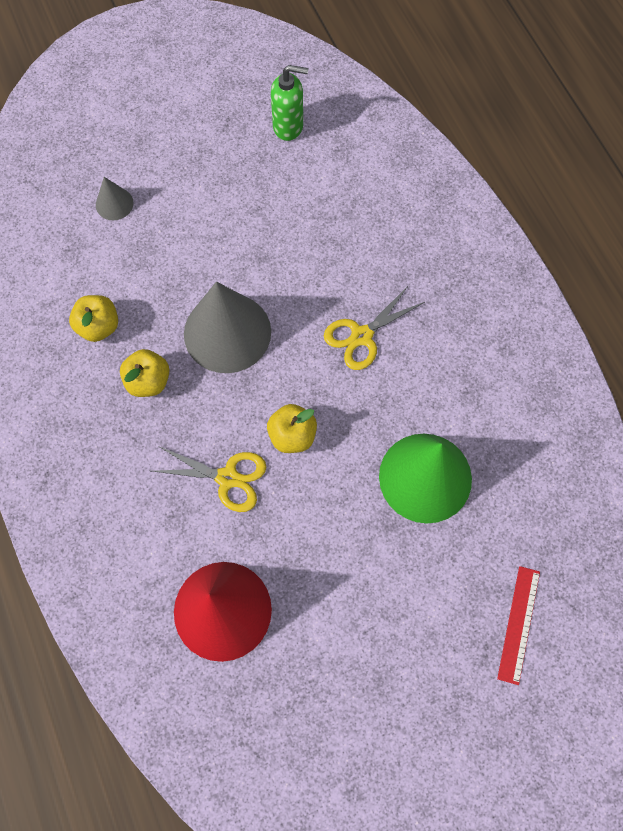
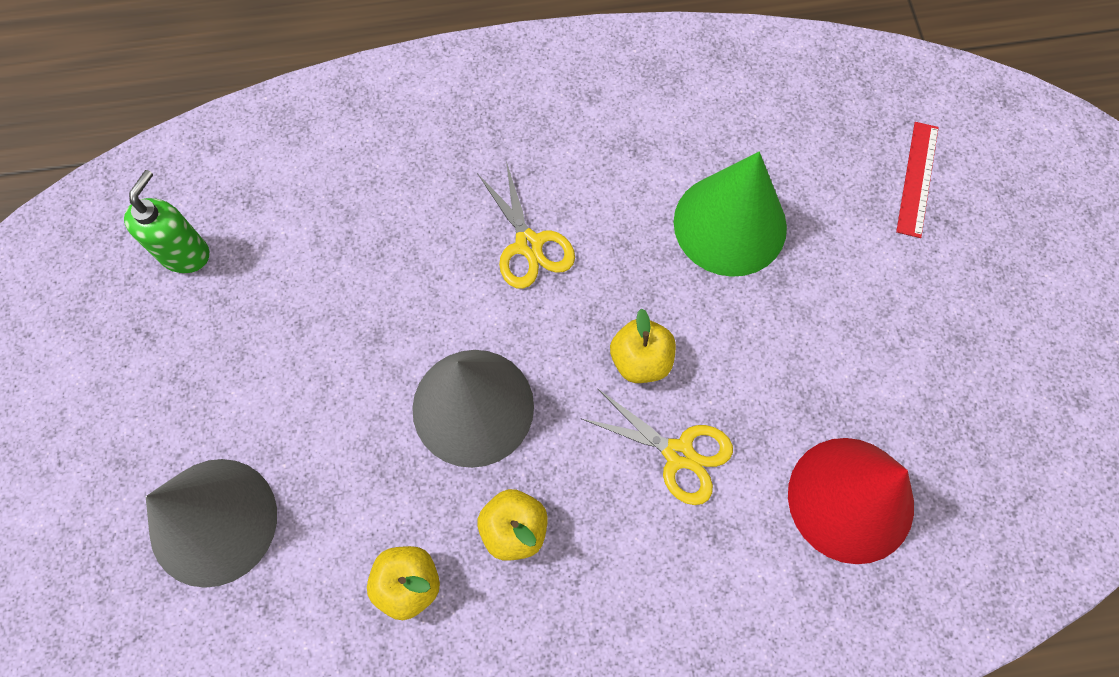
camera: 75 degrees left, 0 degrees up
(114, 204) = (213, 521): grey cone -> grey cone, size x2.19
(227, 478) = (678, 454): yellow scissors -> yellow scissors turned 90 degrees clockwise
(519, 624) = (917, 179): red ruler -> red ruler turned 75 degrees clockwise

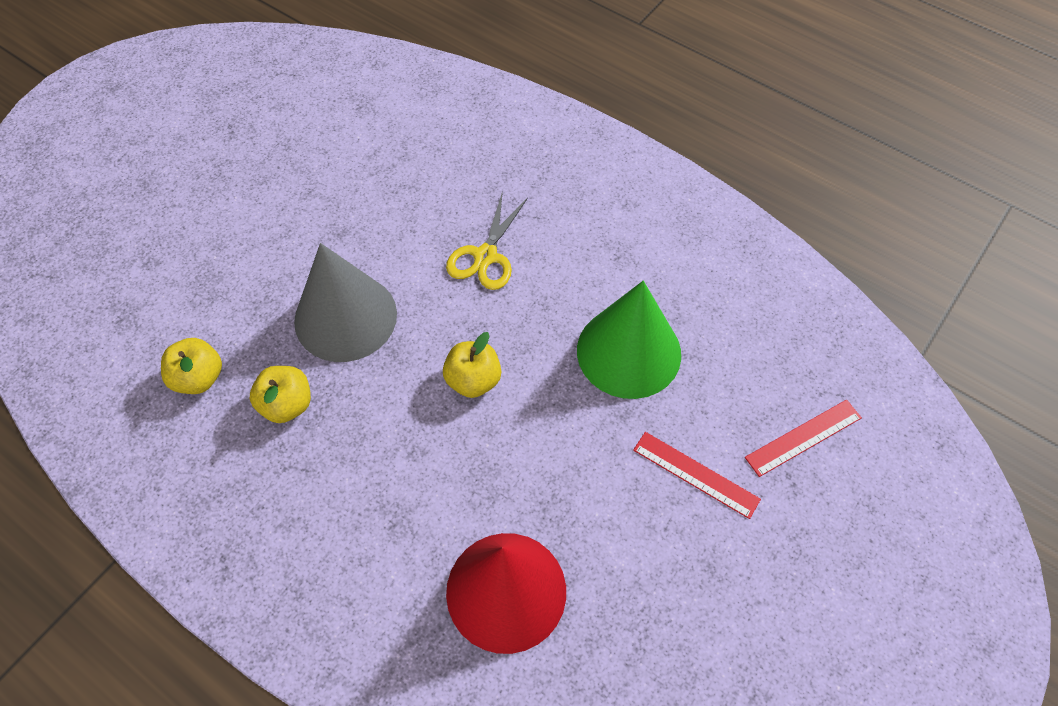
camera: 45 degrees right, 10 degrees down
(185, 253) = (297, 107): green soap dispenser -> none
(213, 521) = (149, 253): grey cone -> none
(678, 454) = (430, 455): yellow scissors -> none
(878, 277) = (695, 474): none -> red ruler

